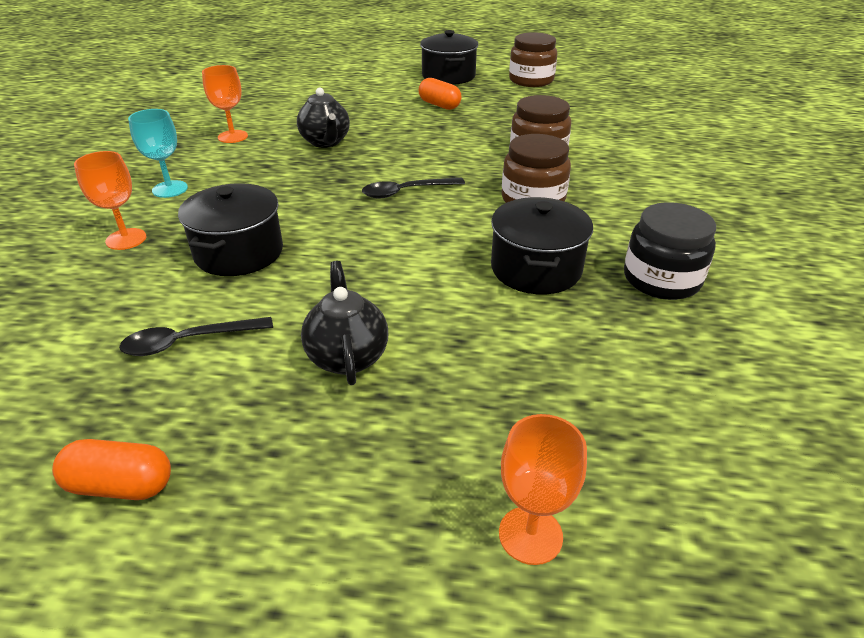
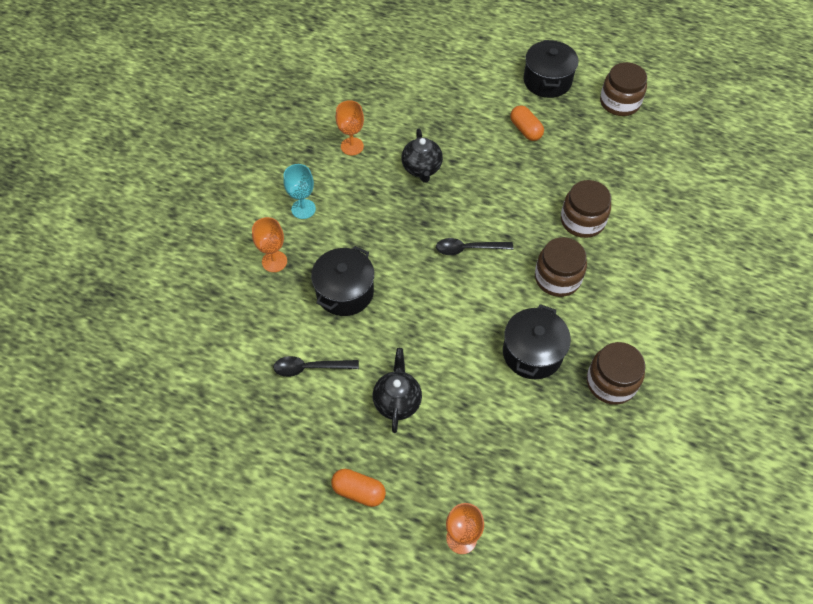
camera: 15 degrees right, 20 degrees up
(121, 485) = (275, 460): orange capsule -> orange capsule (359, 491)
(661, 279) = (611, 382): black jar -> brown jar

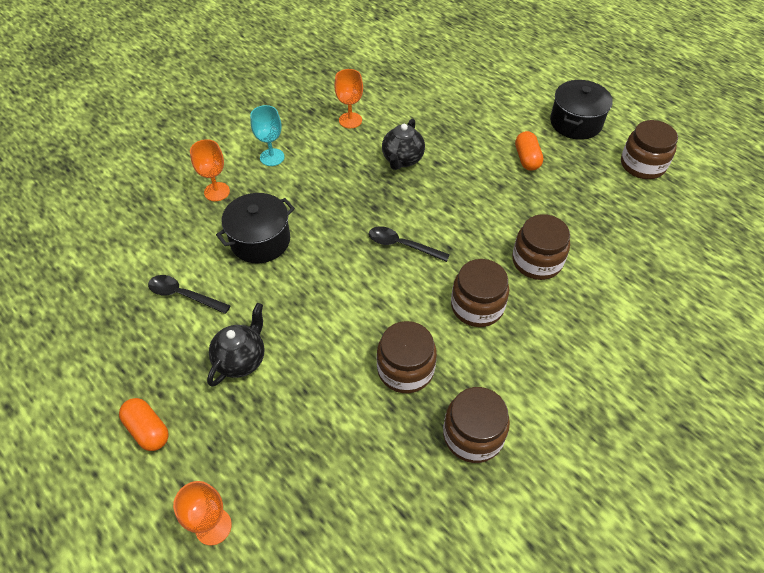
camera: 25 degrees right, 5 degrees down
(532, 353) = (405, 369): black pot -> brown jar

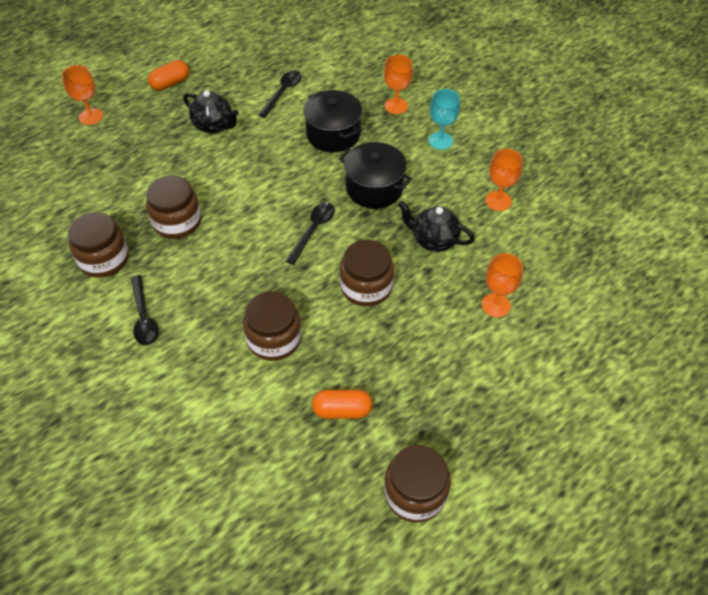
camera: 95 degrees right, 0 degrees up
(465, 123) = (496, 305): none -> orange goblet
(477, 306) = (229, 279): brown jar -> brown jar (366, 287)
(527, 159) = (431, 359): orange capsule -> orange capsule (342, 410)
(542, 374) = (144, 317): none -> black spoon
(575, 123) = (500, 430): black pot -> black pot (374, 188)

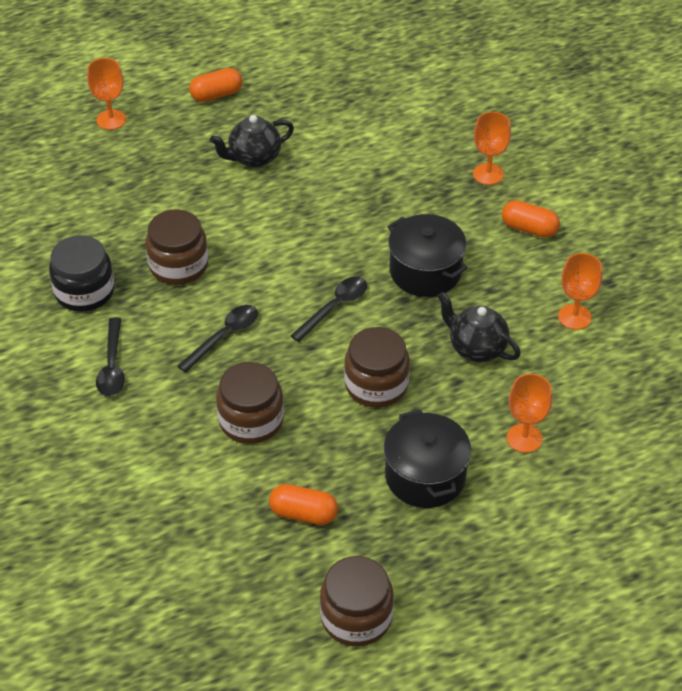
camera: 15 degrees right, 5 degrees down
(104, 259) = (84, 291): brown jar -> black jar
(214, 126) = (254, 158): black teapot -> black teapot turned 105 degrees clockwise
(282, 93) = (350, 131): black spoon -> black spoon (224, 336)
(333, 134) = (397, 195): black pot -> black pot (425, 476)
(440, 141) = (529, 229): turquoise goblet -> orange capsule

